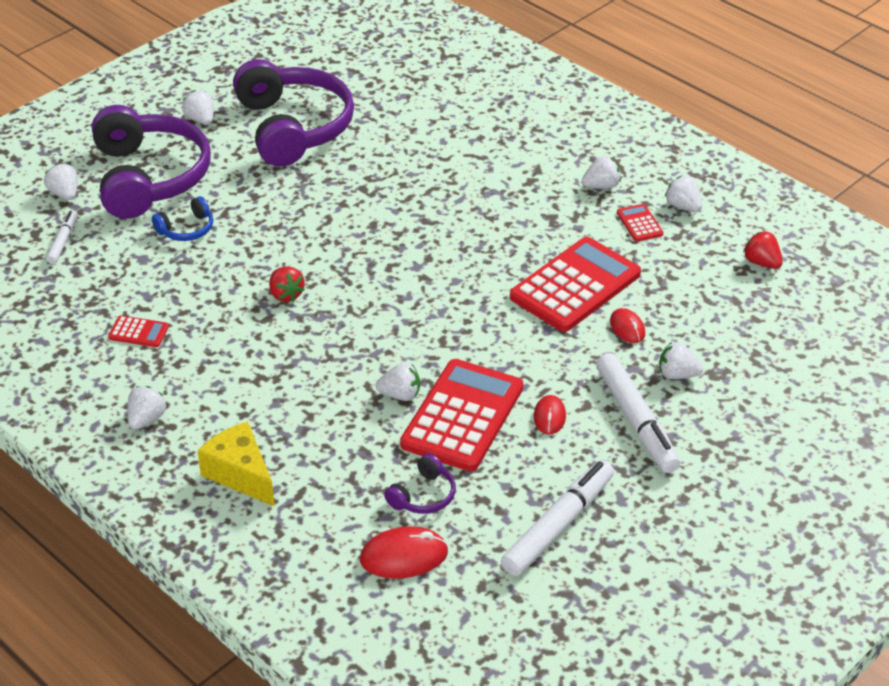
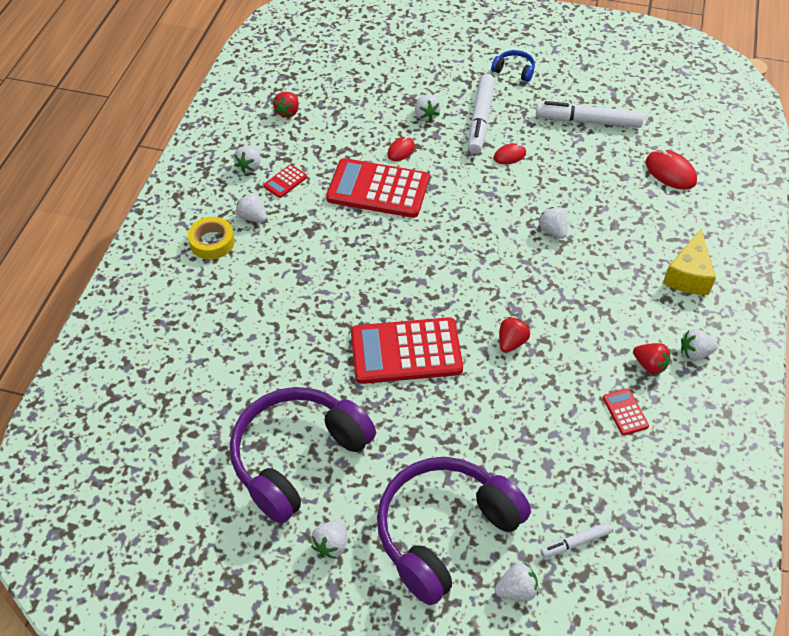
camera: 120 degrees left, 10 degrees up
(65, 194) = (516, 590): white strawberry -> white strawberry turned 135 degrees counterclockwise
(167, 377) = (649, 365): none -> red strawberry
(187, 229) = (490, 455): blue headphones -> blue headphones (514, 70)
(423, 495) = (621, 183): purple headphones -> none
(462, 416) = (544, 194): red calculator -> red calculator (406, 352)
(585, 151) = (212, 242): none -> yellow tape
(636, 420) = (480, 119): white marker -> white marker turned 150 degrees clockwise

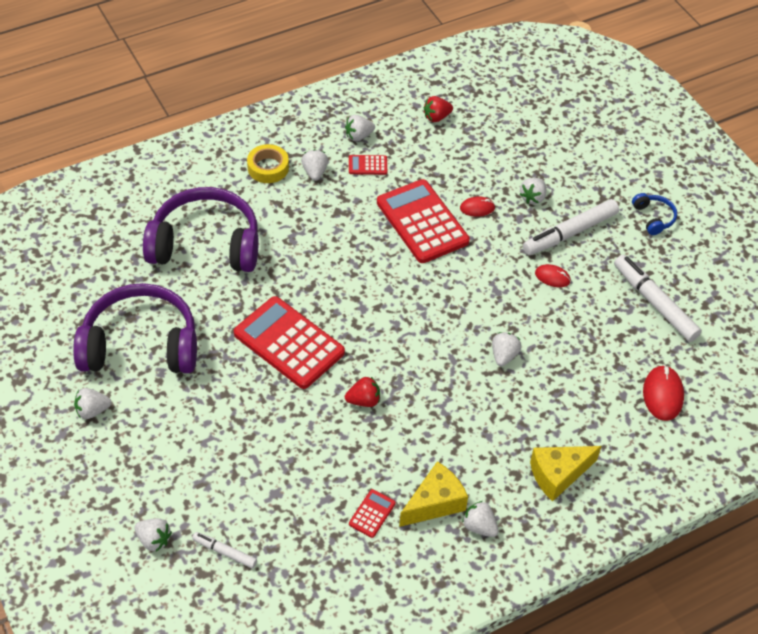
camera: 45 degrees right, 0 degrees up
(444, 531) = (161, 467): purple headphones -> purple headphones (206, 244)
(649, 365) = (434, 503): red strawberry -> yellow cheese

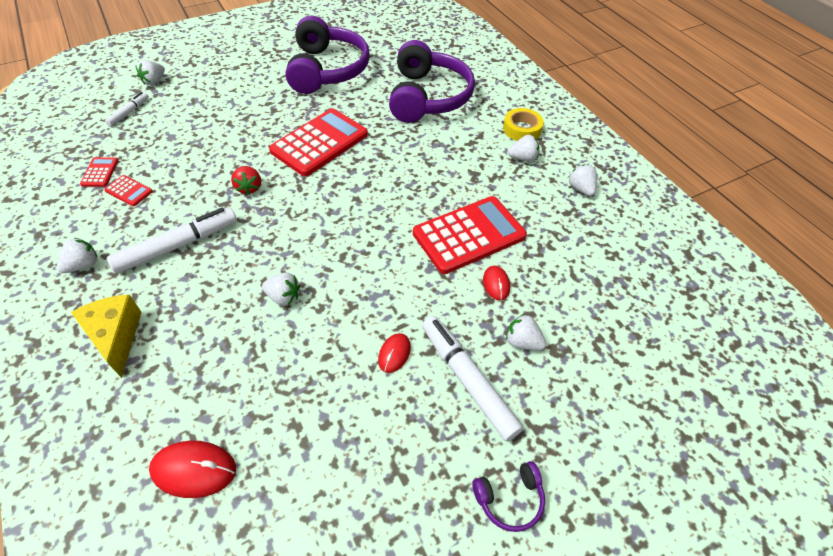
camera: 90 degrees right, 0 degrees up
(92, 411) = (271, 52): white strawberry -> none
(367, 165) = (541, 195): red calculator -> red calculator (100, 172)
(434, 503) = (123, 233): yellow cheese -> none
(436, 117) = (630, 253): red strawberry -> none
(653, 218) = (509, 499): blue headphones -> purple headphones
(654, 303) = (348, 479): white marker -> white marker (178, 246)

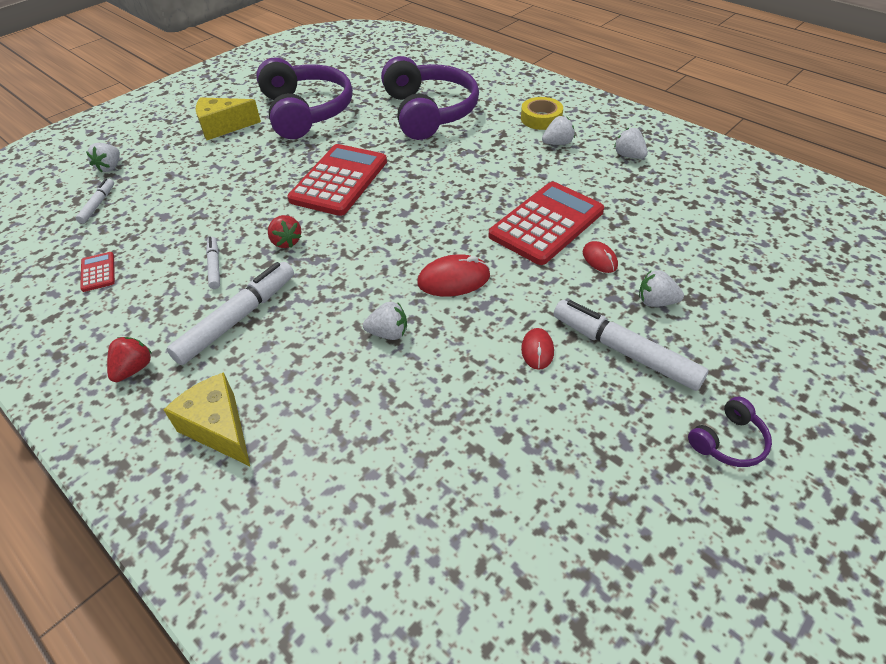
camera: 15 degrees left, 5 degrees down
(83, 265) = (134, 369): white strawberry -> red strawberry
(129, 191) = (145, 281): red calculator -> none
(185, 193) = (214, 266): none -> white marker
(194, 470) = (390, 527): red mouse -> red mouse (453, 279)
(255, 67) = (223, 127): none -> yellow cheese

